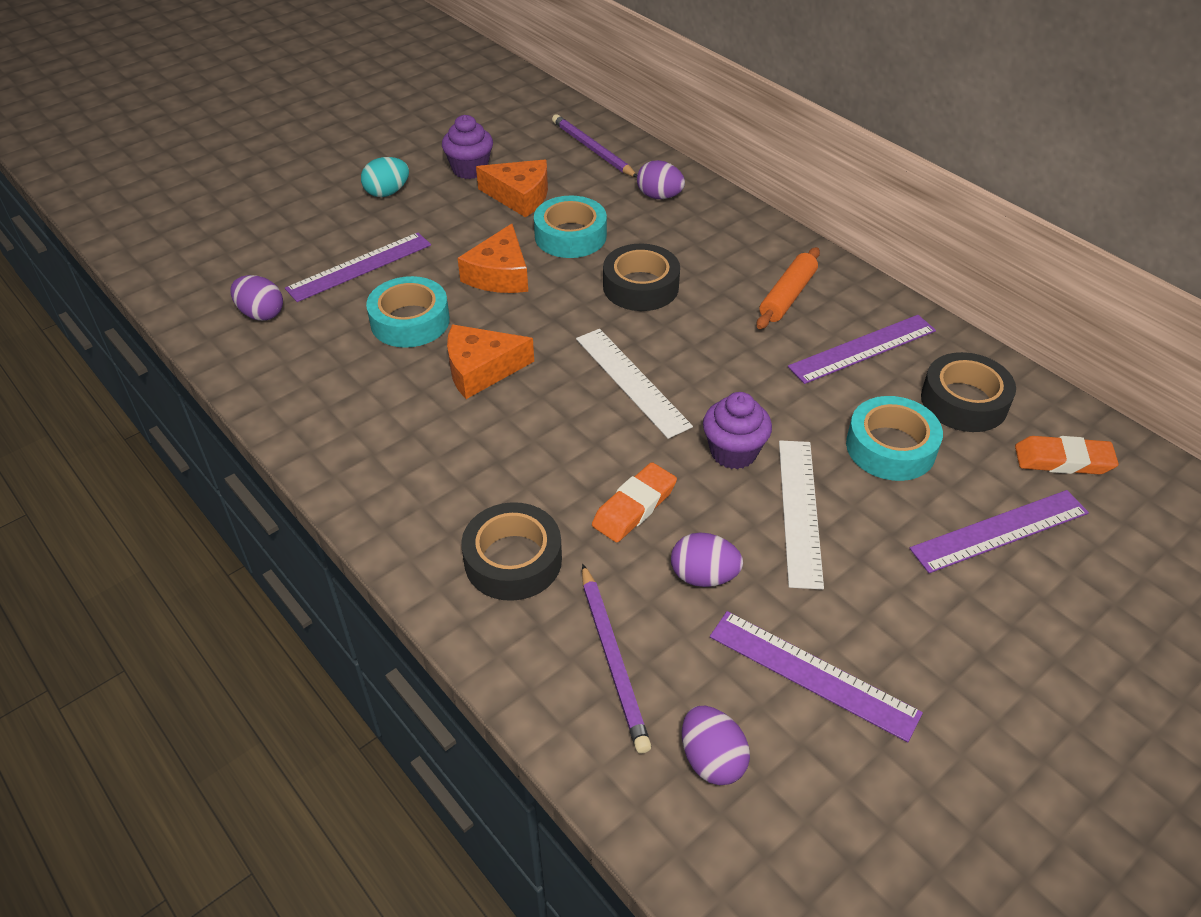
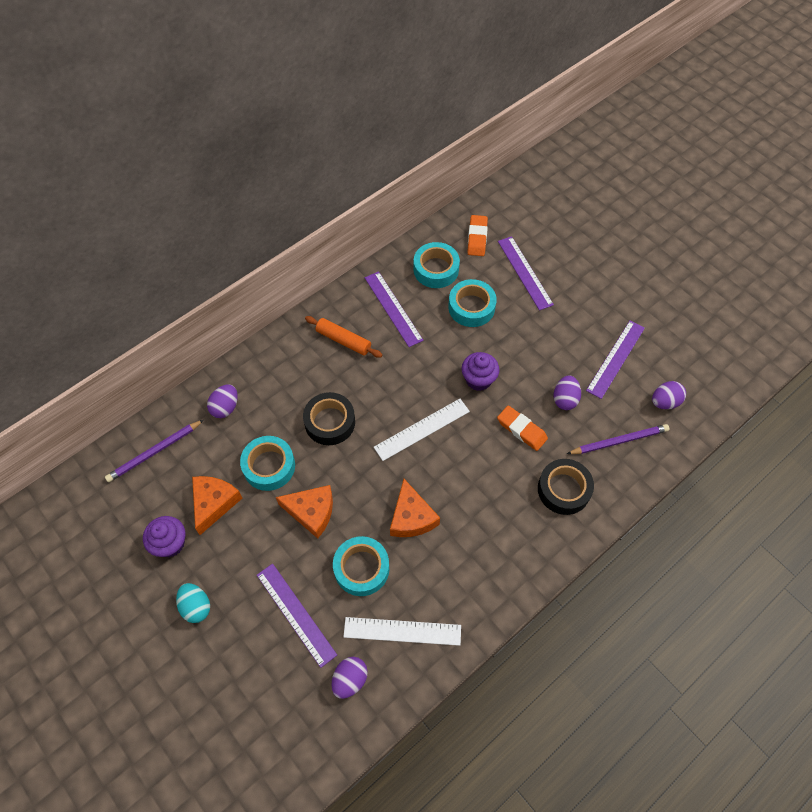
camera: 90 degrees left, 15 degrees up
(800, 511) = (518, 353): white ruler -> white ruler (402, 631)
(964, 401) = (436, 269): black tape -> turquoise tape

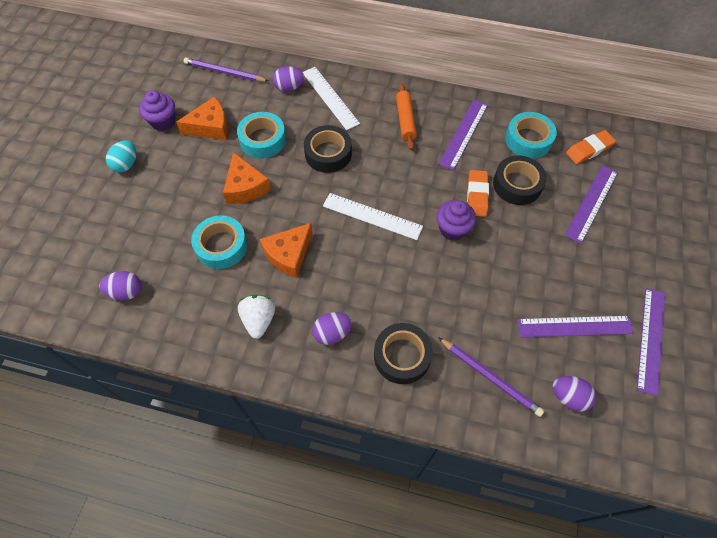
camera: 55 degrees right, 0 degrees up
(295, 614) = (157, 226): purple ruler -> purple ruler (650, 339)
(402, 631) = (187, 304): white ruler -> white ruler (330, 97)
(459, 578) = (259, 320): none -> white strawberry
(471, 307) = (517, 184): turquoise tape -> black tape
(521, 430) = (433, 289): orange eraser -> orange eraser (477, 195)
(565, 399) = (493, 307): purple egg -> purple egg (332, 333)

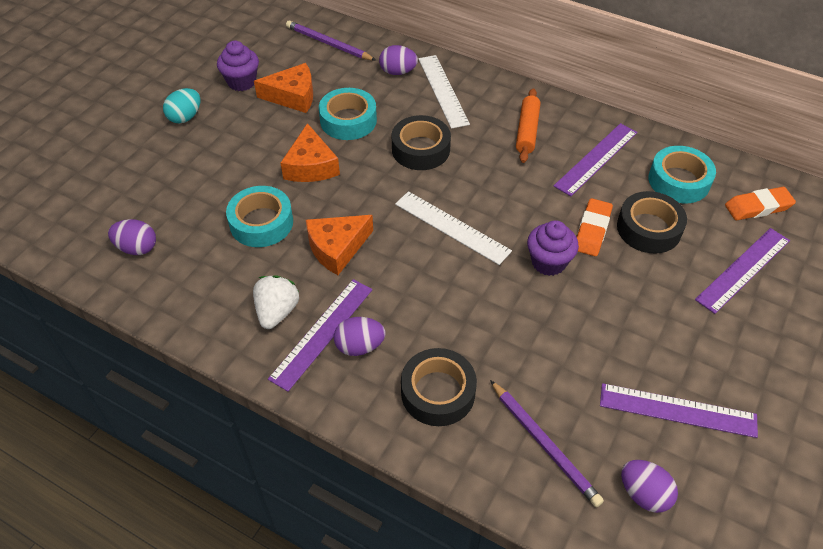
camera: 15 degrees right, 10 degrees down
(650, 339) = (780, 451): purple ruler -> purple ruler (322, 333)

